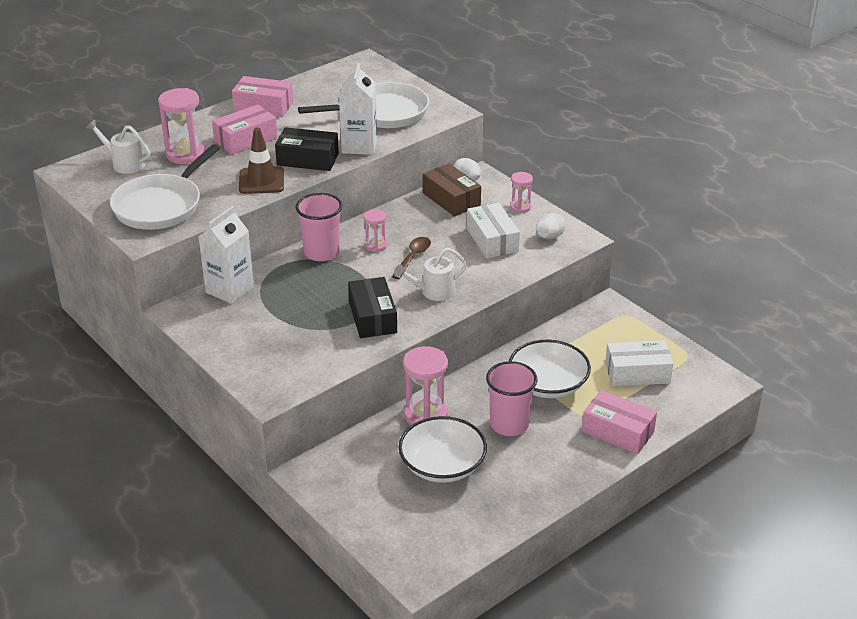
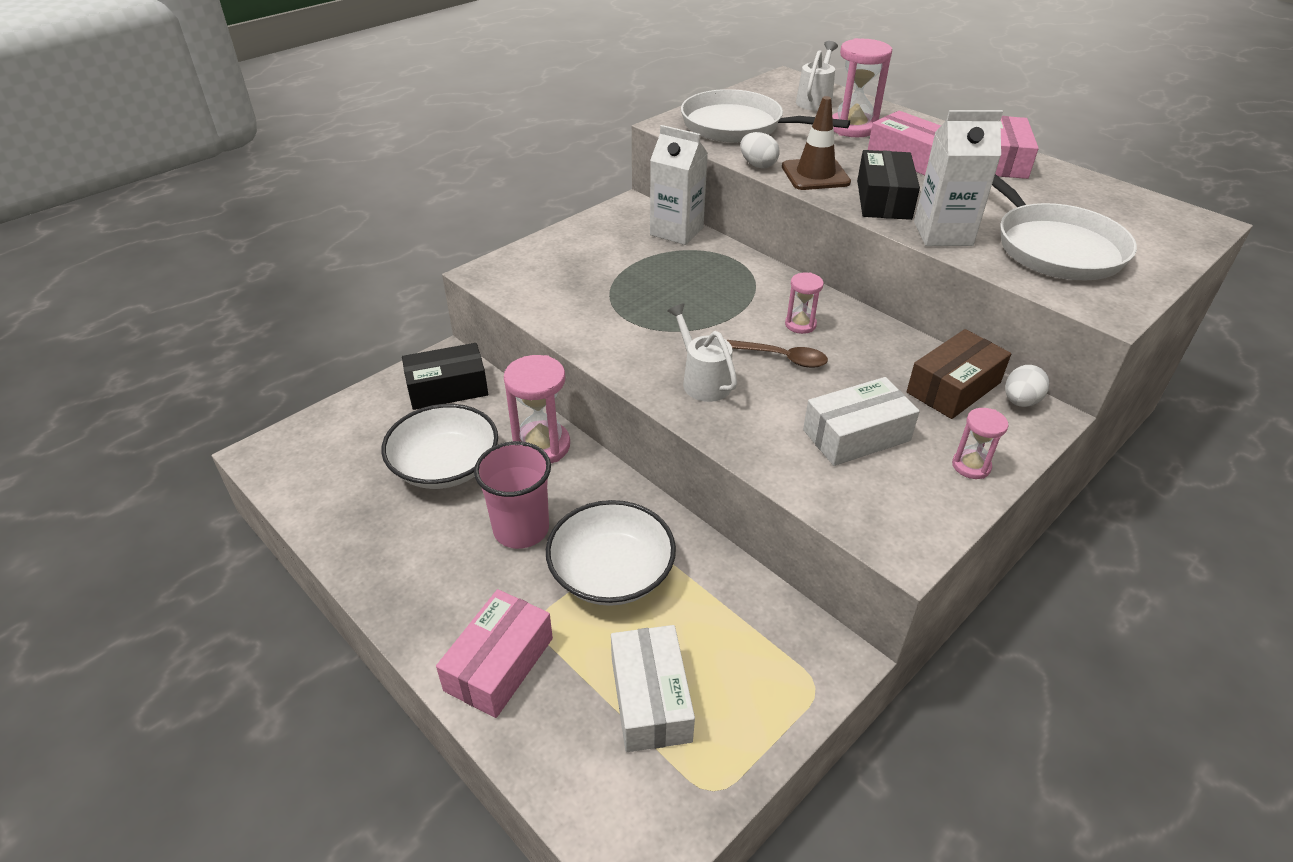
camera: 85 degrees right, 5 degrees up
(321, 252) = (769, 284): pink cup -> none
(372, 317) = (636, 332): black box -> black box (447, 388)
(549, 237) = (894, 504): white egg -> white egg (758, 165)

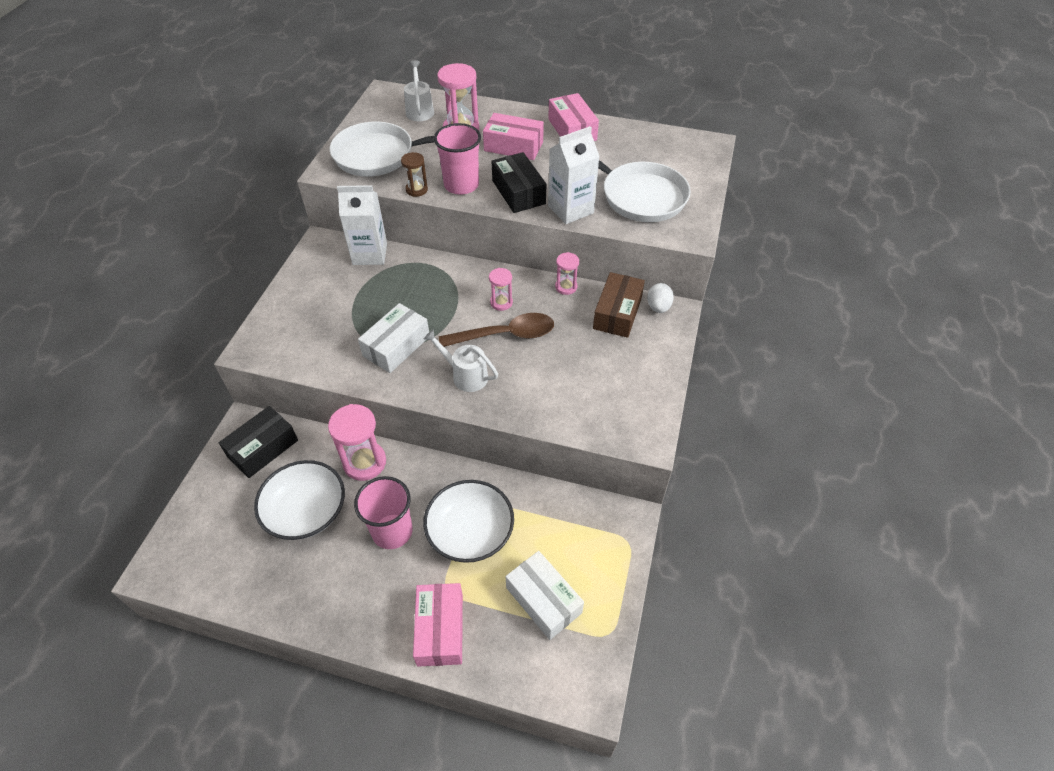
camera: 30 degrees left, 10 degrees up
(758, 165) = (416, 190): white egg -> brown hourglass
(783, 358) = (505, 335): brown spoon -> brown spoon, size x1.57
(815, 175) = (461, 185): brown traffic cone -> pink cup
(856, 435) = (581, 374): white box -> white box (396, 346)
(971, 466) = (654, 366): pink hourglass -> pink hourglass (566, 287)

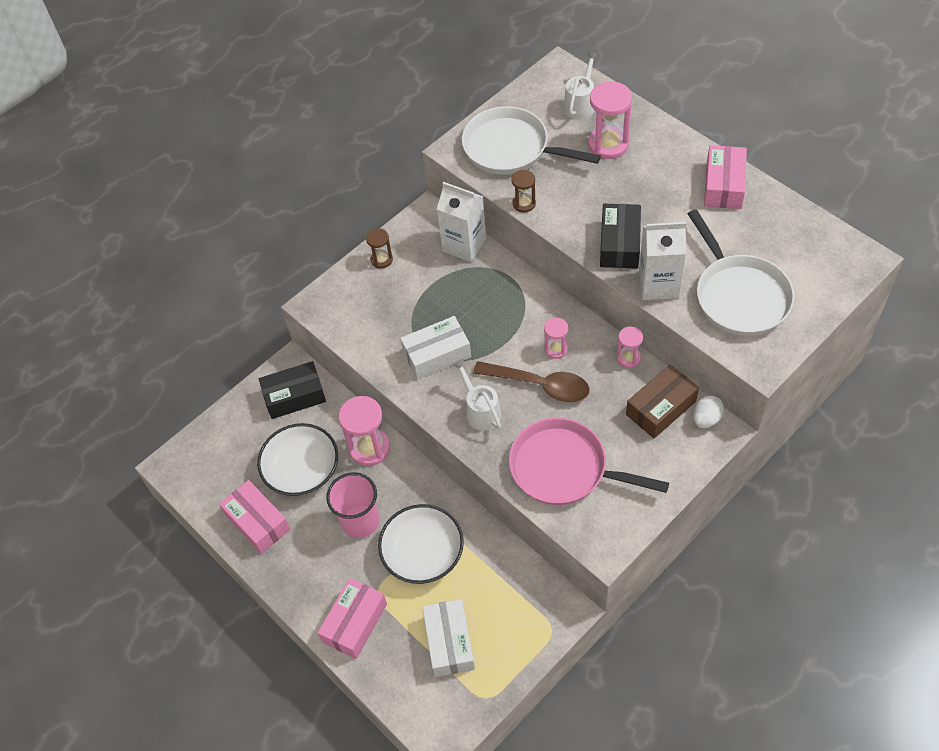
camera: 35 degrees right, 5 degrees up
(298, 290) = (381, 260): none -> brown hourglass
(461, 185) = (569, 214): pink cup -> none
(513, 146) = (649, 185): pink box -> pink box (257, 522)
(570, 391) = (564, 468): none -> pink pan

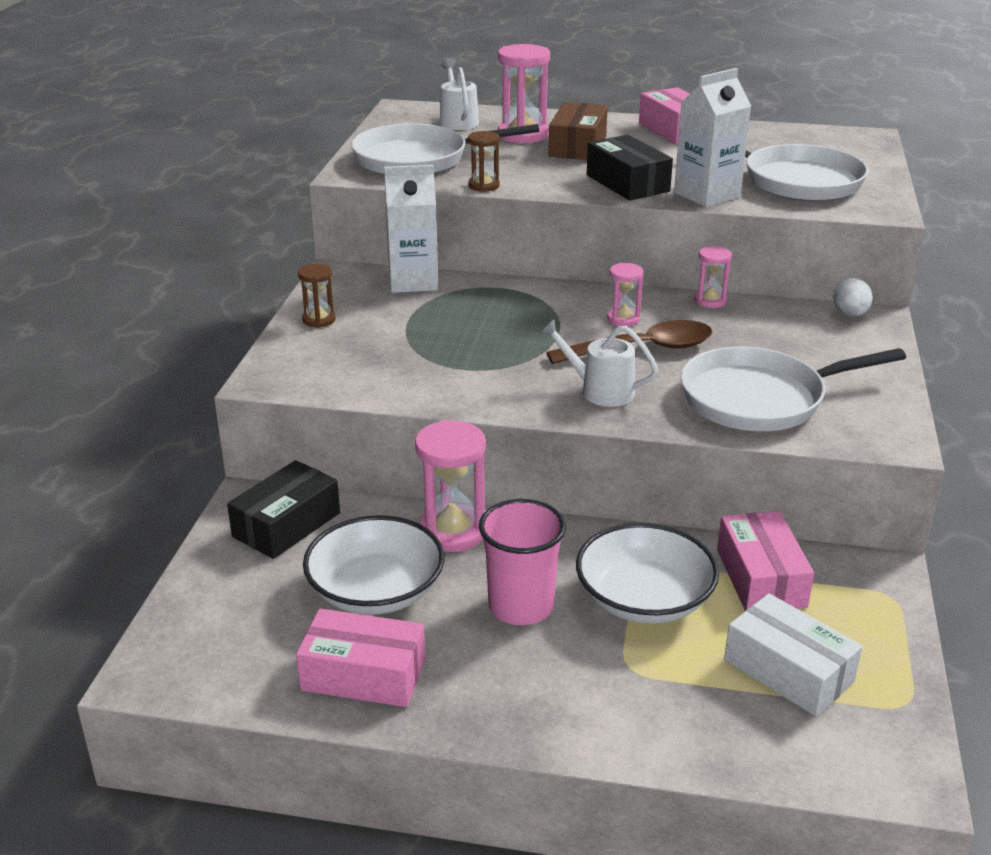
camera: 40 degrees left, 25 degrees down
(355, 623) = (637, 716): pink box -> pink box (761, 578)
(437, 354) = (486, 367): white box -> none
(564, 468) = (760, 398): pink pan -> white pan
(661, 408) = (794, 322): brown box -> brown box (577, 146)

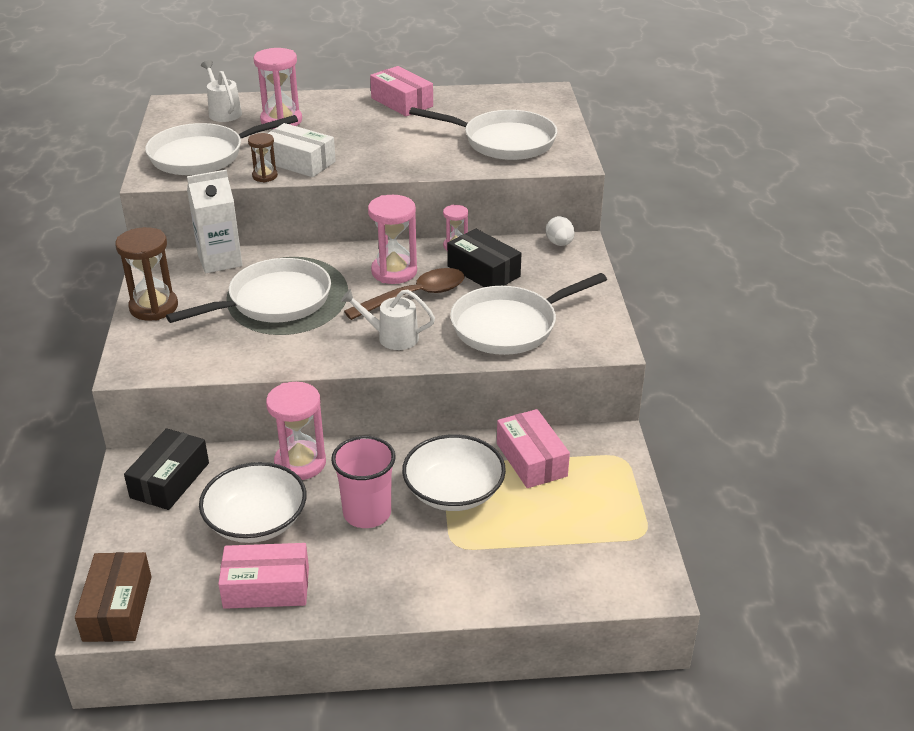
camera: 15 degrees left, 5 degrees up
(319, 320) = (154, 307): brown hourglass -> brown hourglass, size x1.79
(464, 331) = (274, 301): none -> white pan
(577, 146) = (328, 127): brown box -> brown box (117, 608)
(623, 319) = (394, 272): pink hourglass -> pink hourglass, size x1.79
(627, 183) = (377, 159): black box -> black box (483, 271)
(707, 195) = (441, 163): white carton -> none
(788, 671) = (563, 526): white box -> white box (299, 162)

